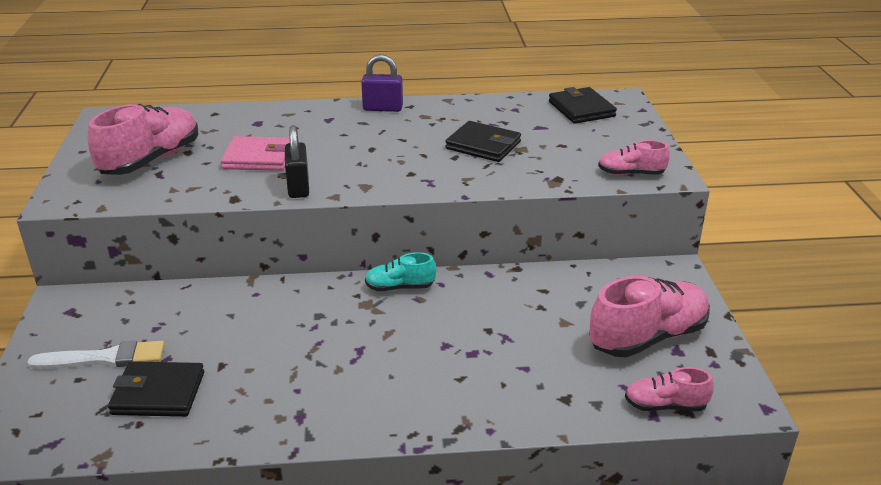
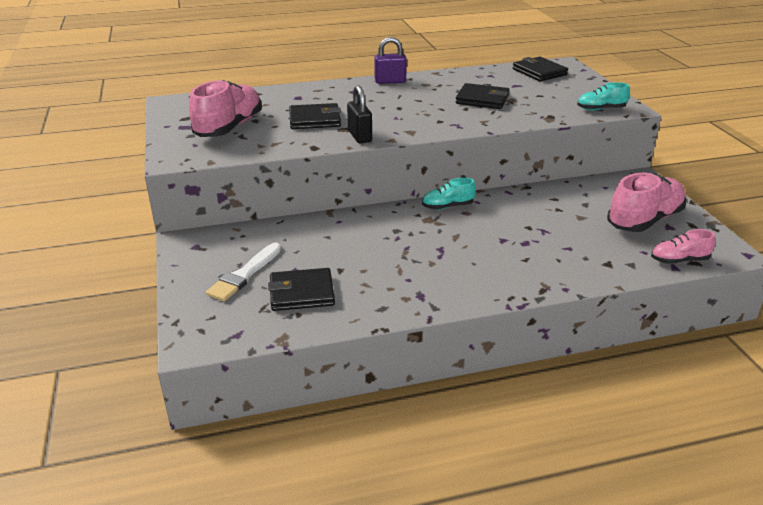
camera: 10 degrees left, 0 degrees up
(105, 358) = (244, 275): white brush -> white brush turned 135 degrees clockwise
(258, 158) = (315, 120): pink wallet -> black wallet
(631, 174) = (601, 109): pink shoe -> turquoise shoe

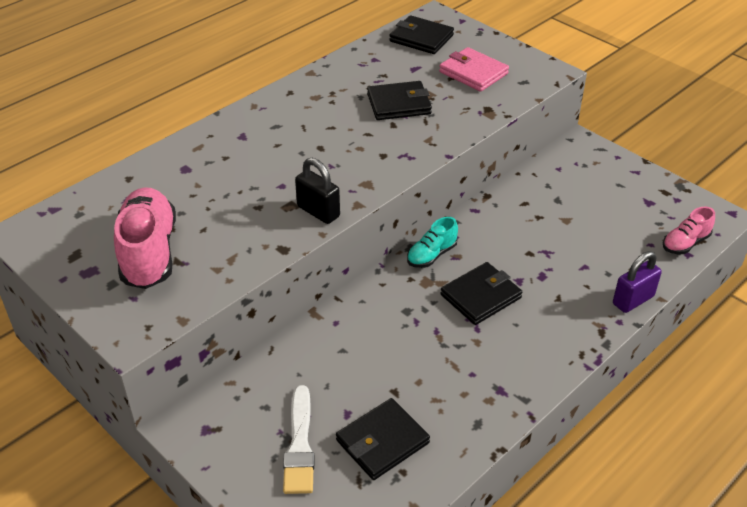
camera: 30 degrees left, 10 degrees up
(315, 120) = (242, 202): black wallet -> black wallet (480, 296)
(390, 81) = (271, 105): purple padlock -> purple padlock (633, 300)
(560, 96) = (473, 73): none -> pink wallet
(601, 109) = (527, 81): turquoise shoe -> none
(644, 220) = (623, 202): pink shoe -> none

